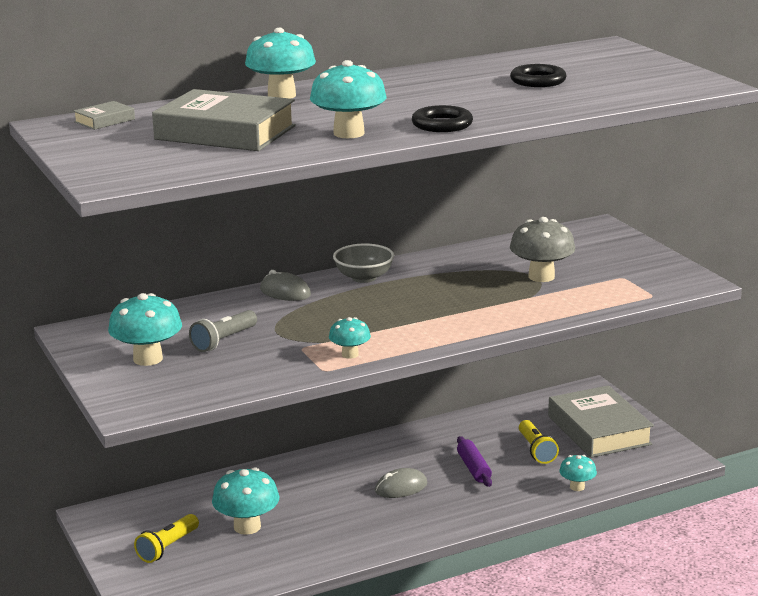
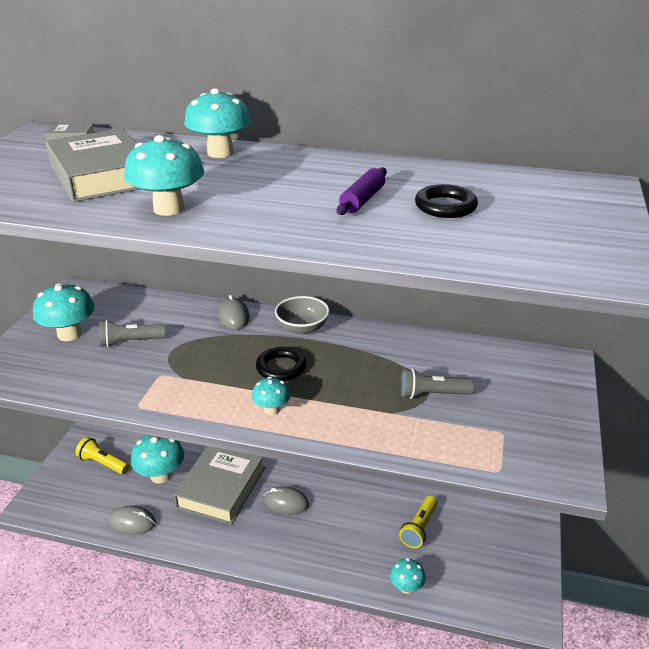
camera: 40 degrees right, 10 degrees up
(167, 547) = (103, 463): yellow flashlight -> yellow flashlight turned 45 degrees clockwise
(278, 567) = (132, 522): none -> grey mouse
(350, 354) = (176, 400): turquoise mushroom -> turquoise mushroom (271, 410)
(442, 124) = (254, 227): black ring -> black ring (281, 368)
(474, 468) = (354, 517): purple rolling pin -> purple rolling pin (362, 200)
(541, 276) = (432, 394): grey mushroom -> grey flashlight
(599, 430) = (492, 538): grey book -> grey book (221, 487)

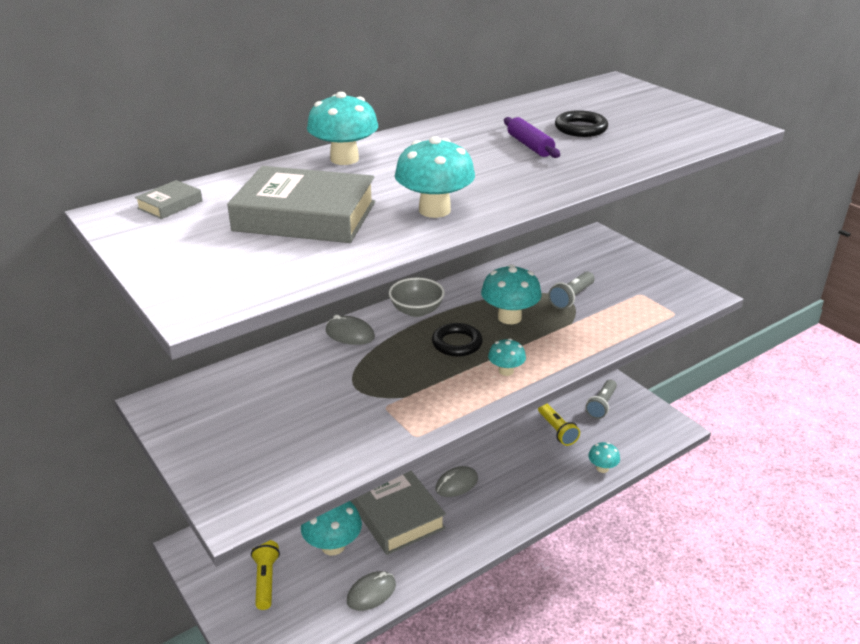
camera: 50 degrees left, 0 degrees up
(69, 334) = (238, 436): turquoise mushroom -> turquoise mushroom (509, 317)
(103, 463) = (265, 580): yellow flashlight -> yellow flashlight turned 105 degrees clockwise
(130, 342) = (308, 404): grey flashlight -> grey flashlight (601, 405)

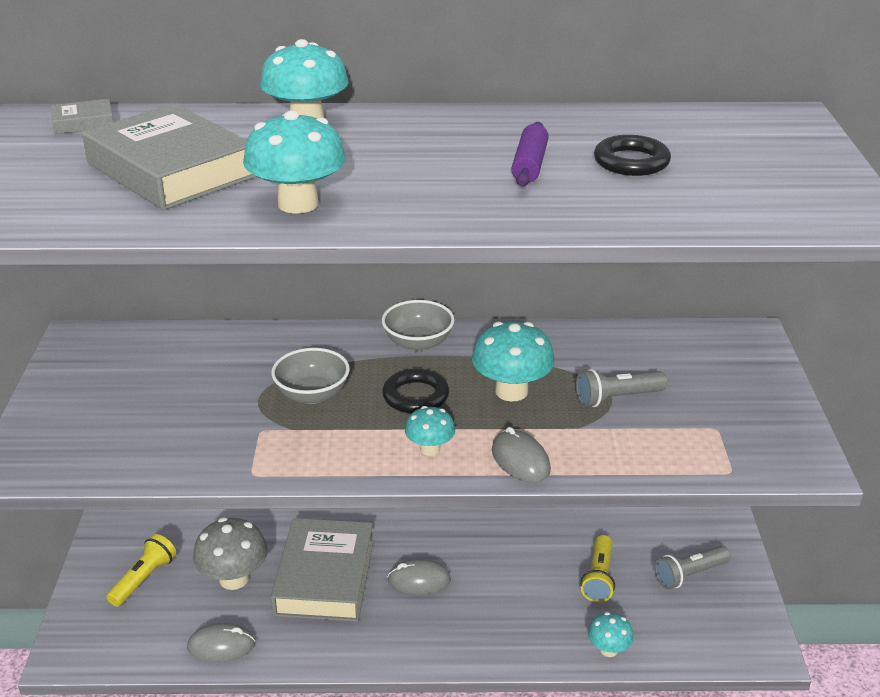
camera: 35 degrees right, 0 degrees up
(333, 545) = (234, 579): turquoise mushroom -> grey mushroom
(350, 334) = (320, 341): grey mouse -> grey mouse (520, 460)
(389, 370) = (312, 394): none -> grey bowl

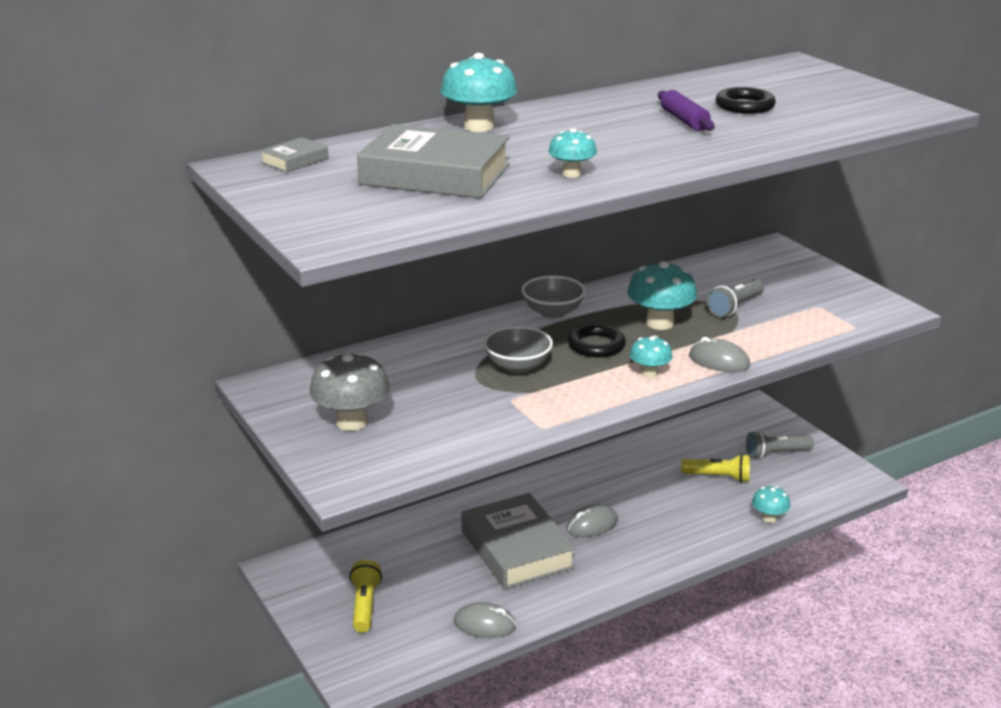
camera: 30 degrees left, 5 degrees down
(221, 646) = (484, 624): grey mouse -> grey mouse turned 45 degrees clockwise
(234, 579) = (443, 577): grey mushroom -> grey mushroom (352, 422)
(298, 204) = (571, 174): turquoise mushroom -> turquoise mushroom, size x0.58
(599, 578) = (718, 477): yellow flashlight -> yellow flashlight turned 60 degrees counterclockwise
(689, 575) = (776, 454): grey flashlight -> grey flashlight turned 45 degrees clockwise

